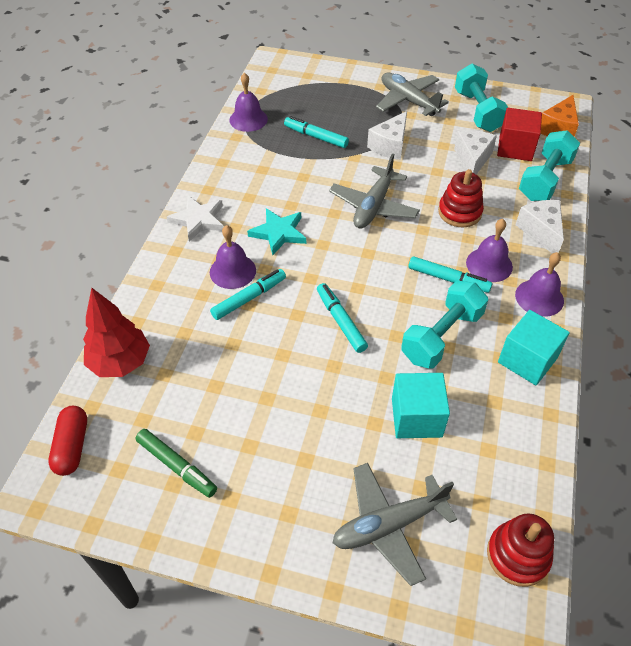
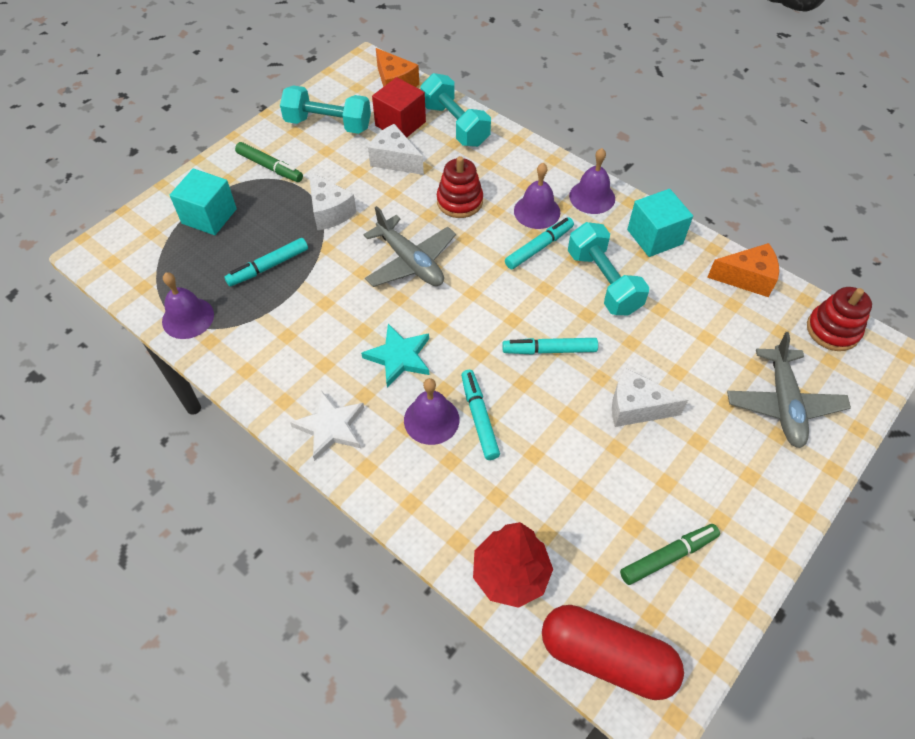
camera: 65 degrees left, 5 degrees up
(72, 446) = (606, 657): red capsule -> red capsule, size x1.61
(408, 101) = (270, 167): grey plane -> green marker
(416, 417) = (683, 338): turquoise cube -> turquoise cube (209, 216)
(532, 454) = (747, 278): none -> orange cheese
(541, 231) = (517, 159): white cheese -> white cheese (636, 407)

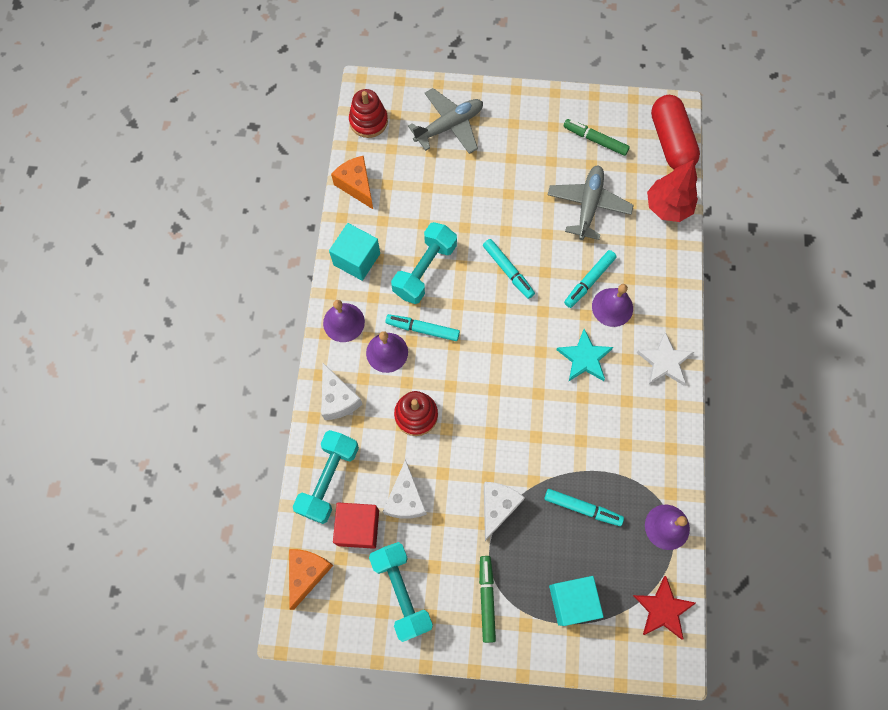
camera: 125 degrees left, 15 degrees up
(135, 270) = (663, 609): none -> red star
(410, 262) = (501, 408): grey plane -> grey plane (588, 205)
(636, 407) = (513, 200): white cheese -> white cheese (338, 399)

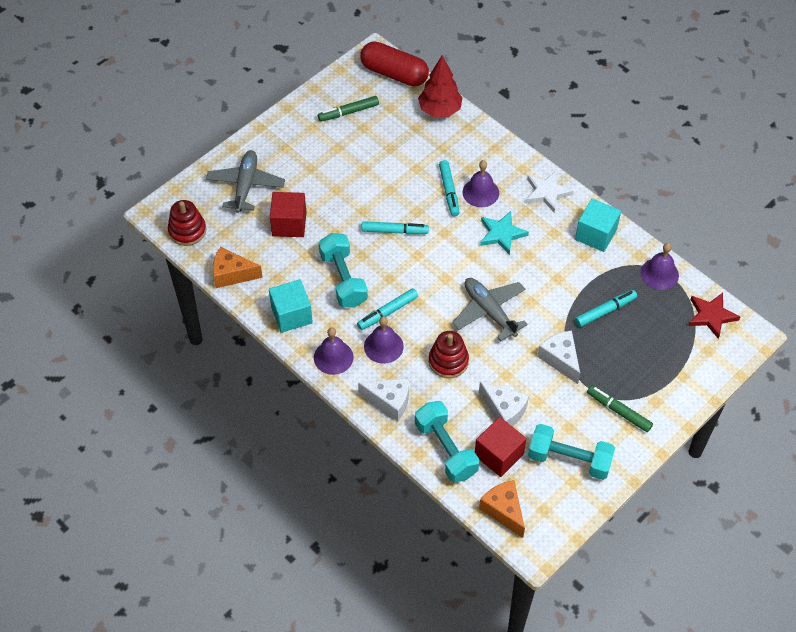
camera: 50 degrees left, 15 degrees down
(441, 187) = (289, 224): none -> red cube
(572, 601) = (663, 362): turquoise cube -> turquoise cube (596, 234)
(588, 205) = (393, 151): grey plane -> grey plane (489, 311)

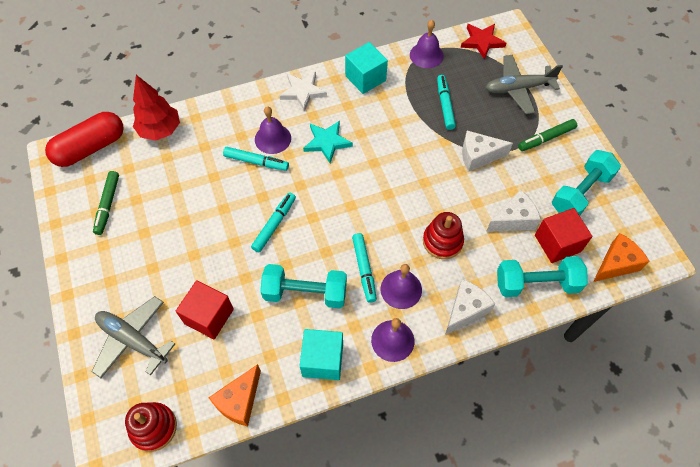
camera: 65 degrees left, 5 degrees up
(489, 311) = (404, 186): grey plane -> grey plane (518, 88)
(503, 511) = (616, 264): orange cheese -> orange cheese turned 150 degrees clockwise

